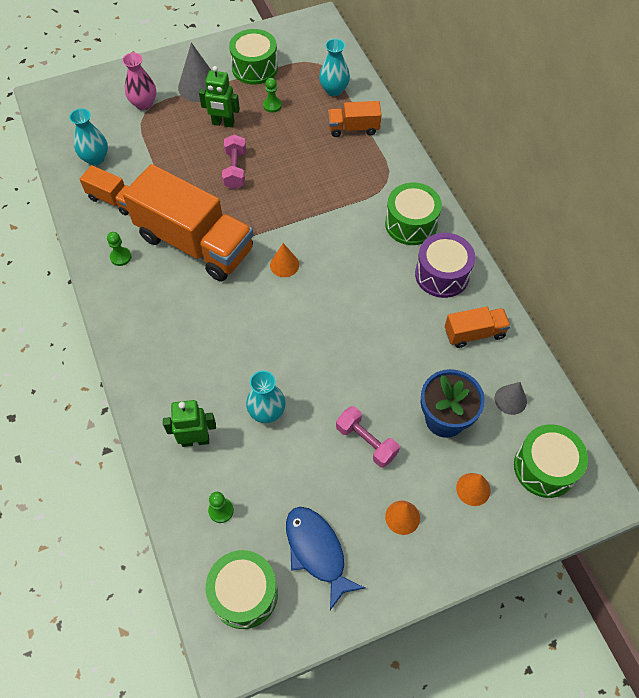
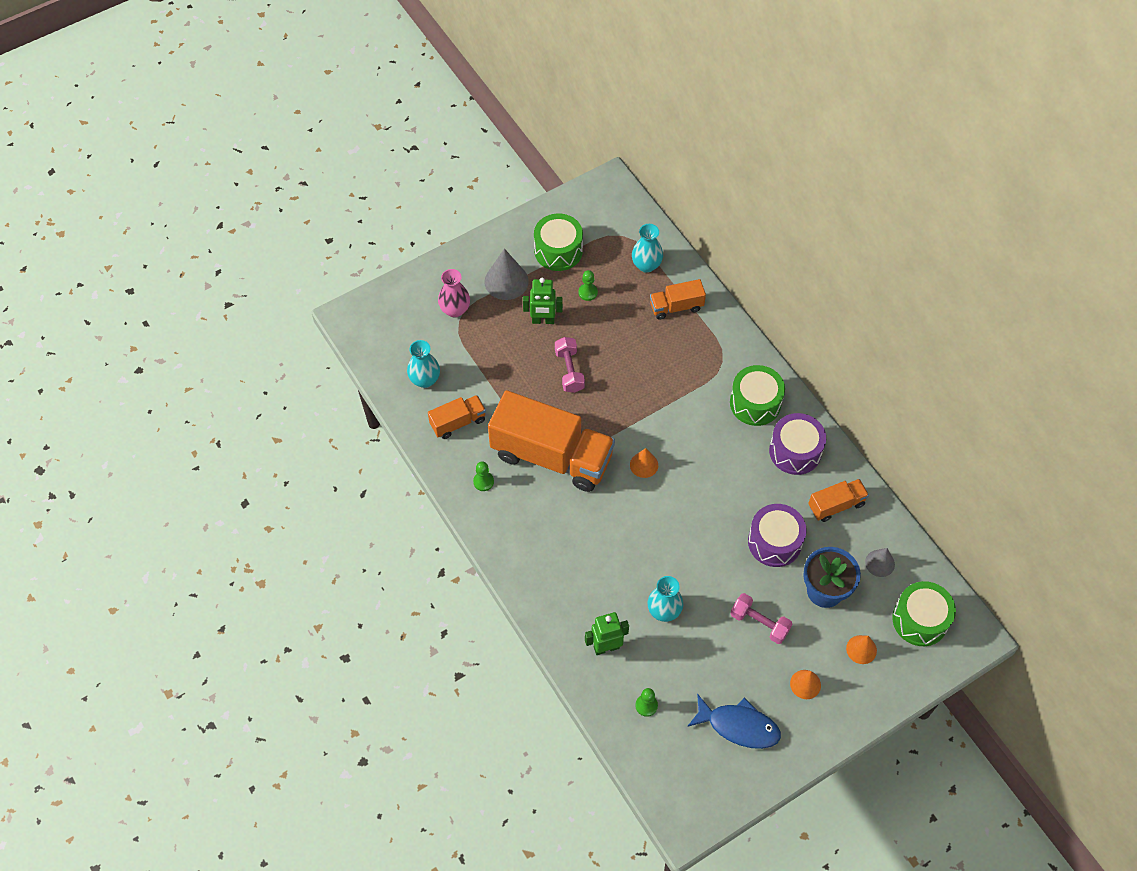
camera: 10 degrees left, 0 degrees up
(114, 200) = (458, 422): orange truck -> orange truck turned 45 degrees counterclockwise
(244, 593) = (685, 771): green drum -> none
(317, 552) = (738, 726): blue fish -> blue fish turned 150 degrees clockwise
(401, 360) = (774, 542): none -> purple drum

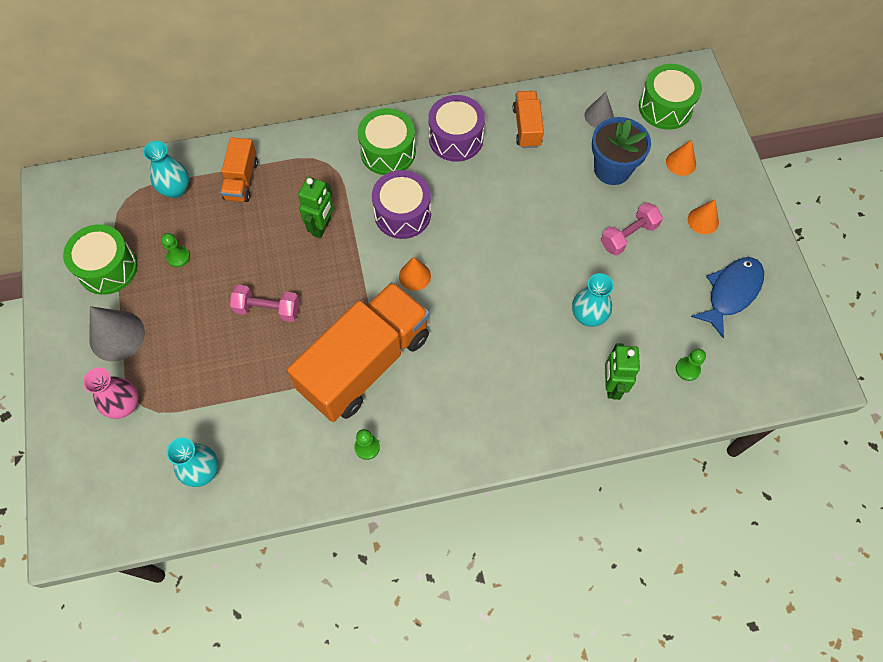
camera: 70 degrees left, 5 degrees up
(458, 422) = (277, 451): orange truck -> none
(543, 320) = (190, 314): green robot -> green robot (322, 227)
(774, 542) = (547, 191): purple drum -> purple drum (402, 214)

